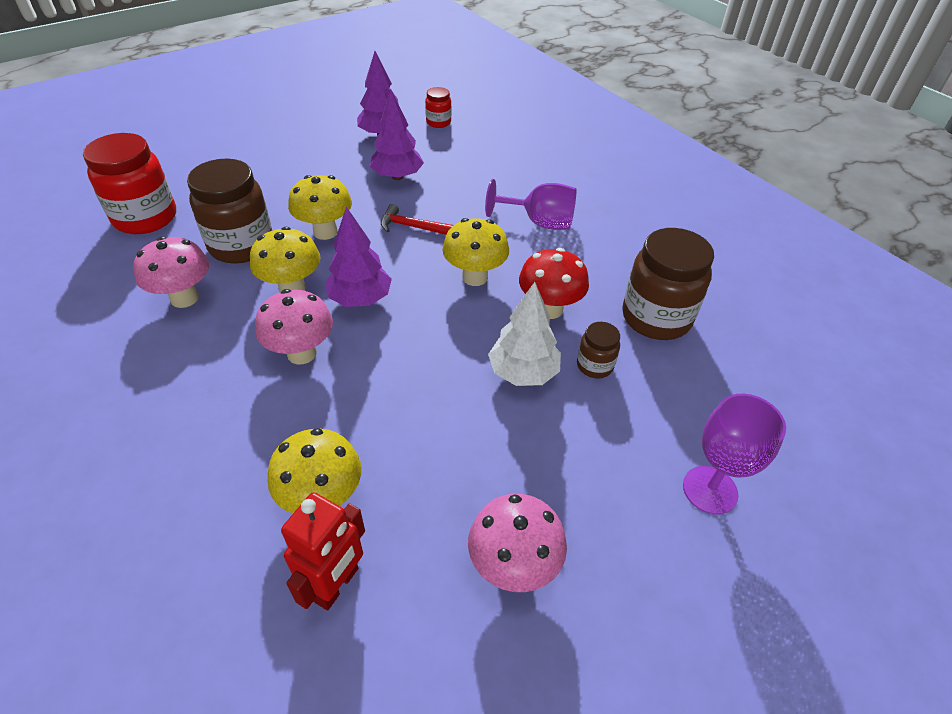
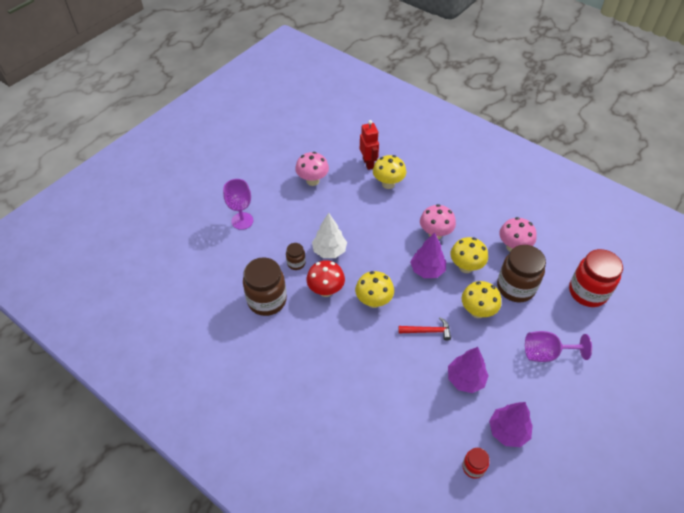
camera: 165 degrees right, 5 degrees up
(336, 585) = (368, 163): red robot -> red robot turned 150 degrees clockwise
(539, 222) = (349, 359): purple goblet -> purple goblet (546, 353)

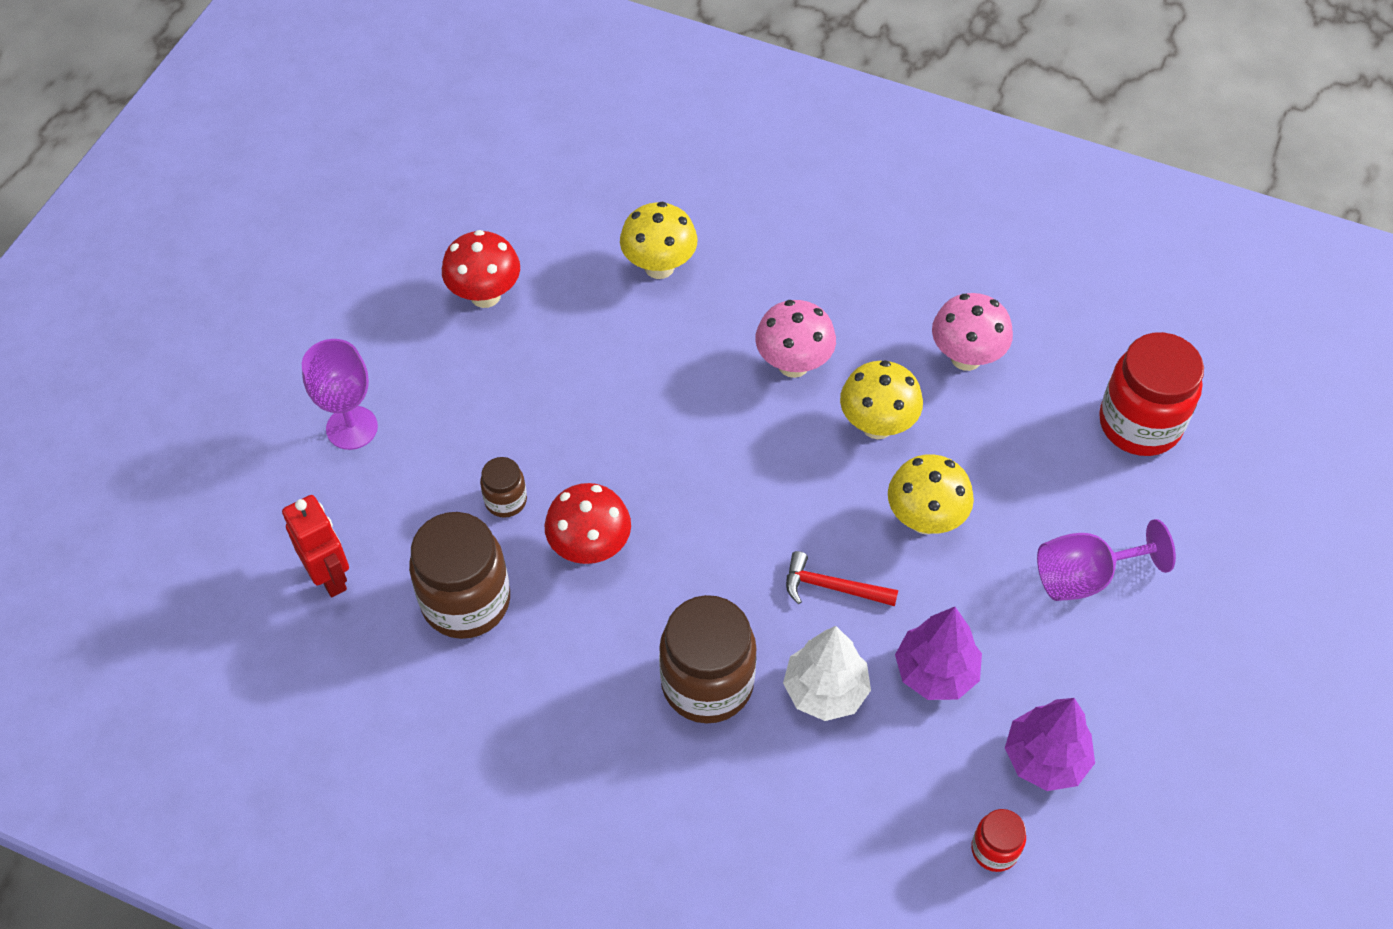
camera: 15 degrees left, 5 degrees up
(312, 181) = (485, 295): pink mushroom -> red mushroom
(329, 251) = (572, 455): white tree -> white tree (825, 690)
(368, 163) = (601, 225): red robot -> red robot (330, 576)
(373, 301) = (701, 548): yellow mushroom -> none
(427, 270) = (797, 451): purple tree -> none
(427, 331) = (832, 587): red hammer -> red hammer turned 150 degrees counterclockwise
(515, 287) = (991, 447): brown jar -> brown jar (707, 683)

